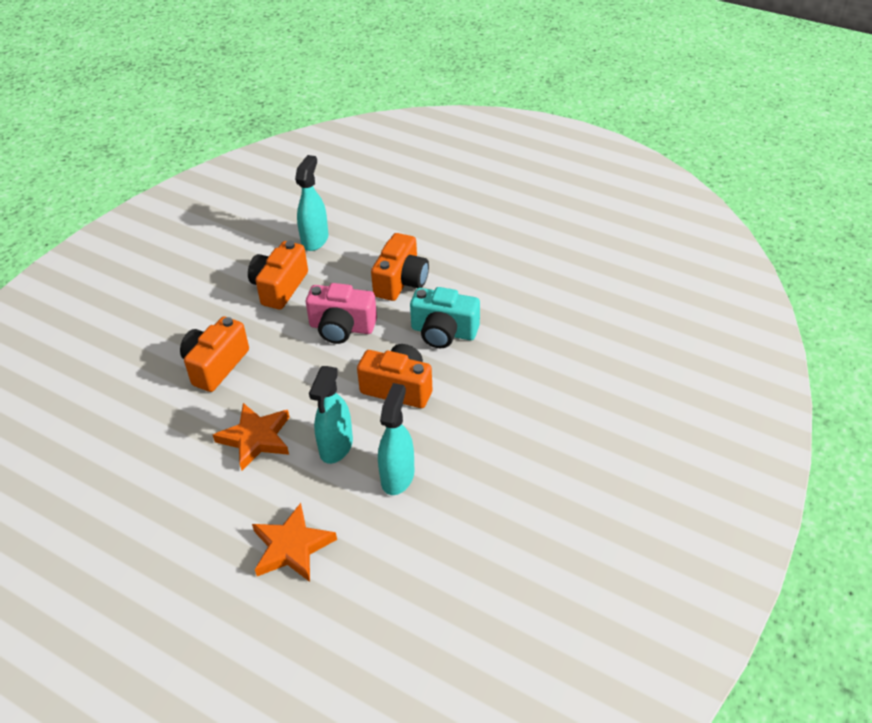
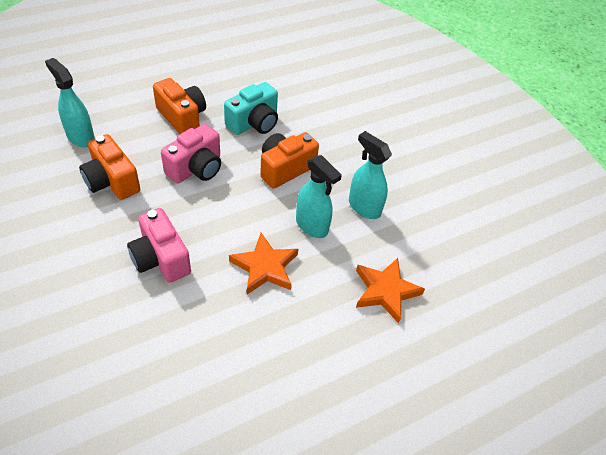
camera: 65 degrees left, 5 degrees up
(215, 365) = (160, 258): orange camera -> pink camera

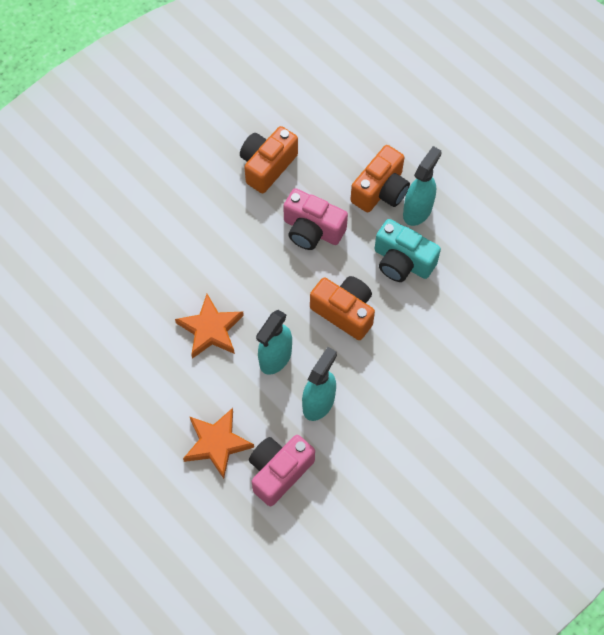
camera: 80 degrees right, 15 degrees up
(80, 137) = (313, 115): turquoise spray bottle -> turquoise spray bottle (417, 210)
(160, 258) = (192, 241): pink camera -> pink camera (279, 471)

